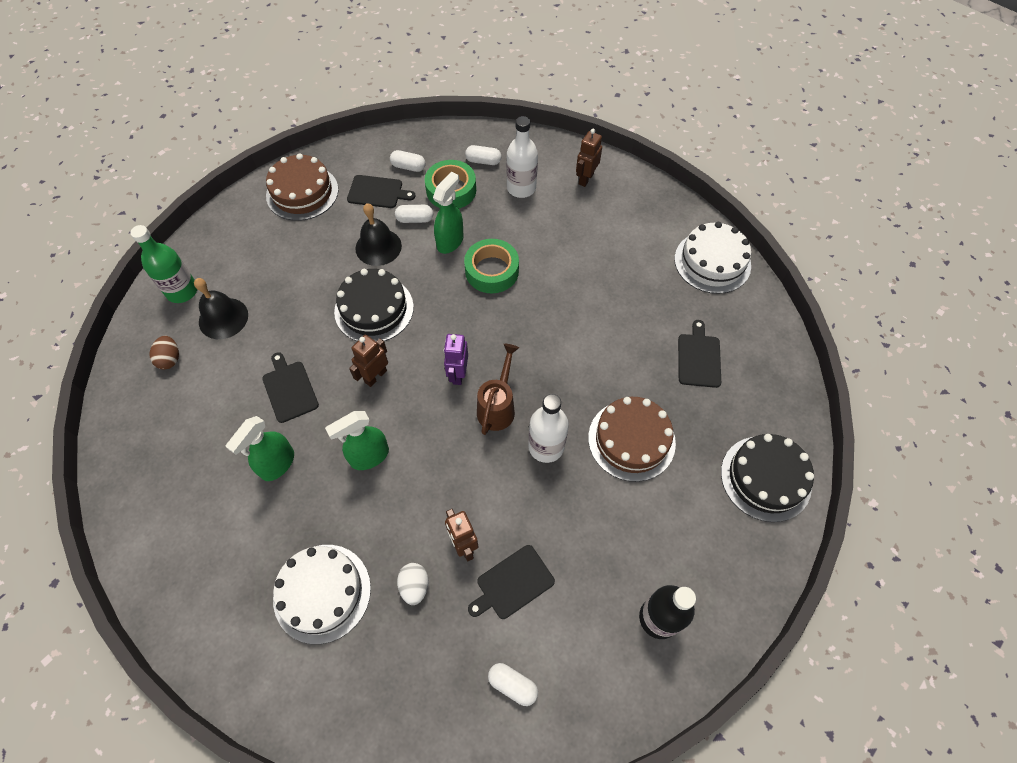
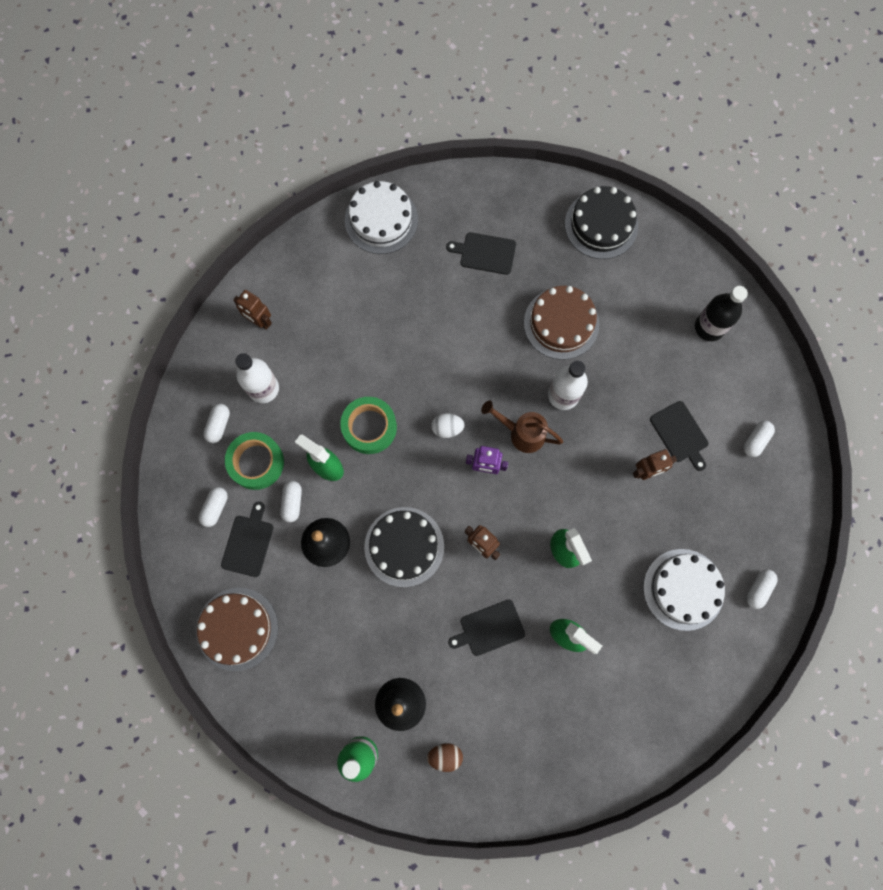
camera: 85 degrees left, 15 degrees up
(318, 690) = (758, 589): none -> white capsule
(414, 586) = (680, 512): white egg -> white egg (447, 428)

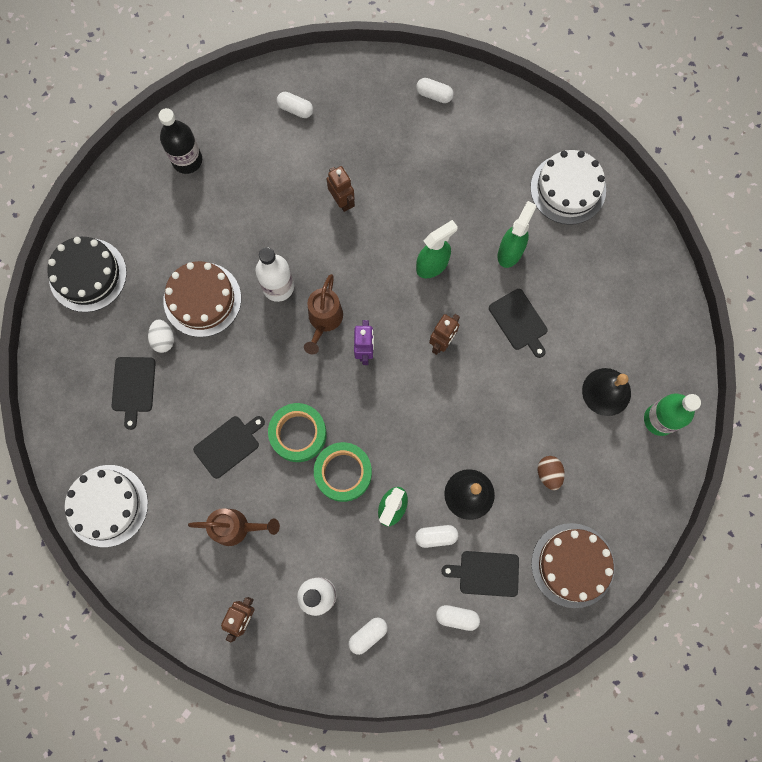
camera: 100 degrees left, 0 degrees up
(219, 425) = (368, 635): white capsule -> white capsule turned 45 degrees counterclockwise
(256, 462) = (401, 584): green tape -> green tape (298, 434)
(339, 325) = (236, 527): none -> brown watering can
(404, 546) = (458, 415): black cake -> none
(445, 755) = (641, 343): brown egg -> brown egg (548, 474)
(447, 428) = (331, 394): white egg -> white egg (163, 339)
(680, 434) = (300, 175): black cutting board -> black cutting board (228, 445)
(683, 589) = (447, 157): white cake -> white cake (568, 189)

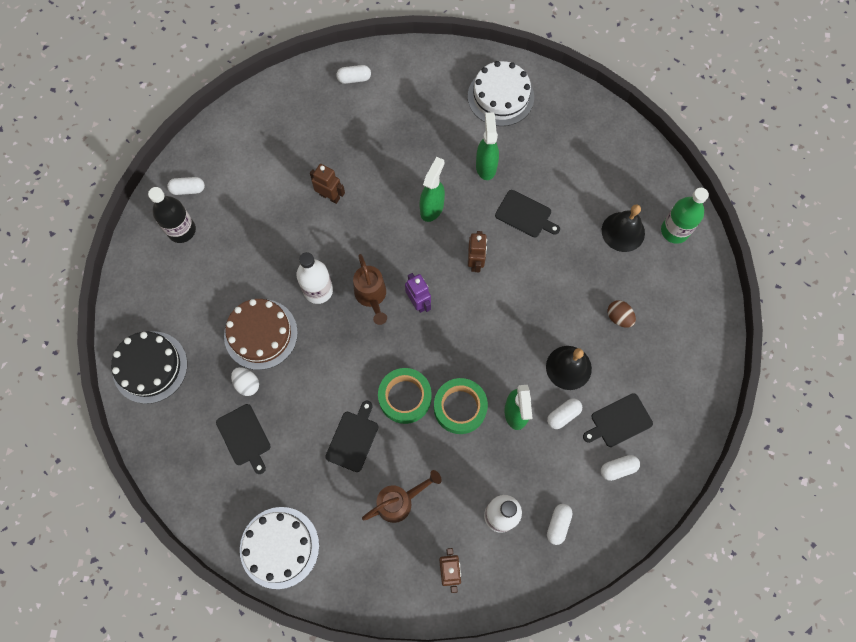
camera: 30 degrees left, 5 degrees down
(295, 109) = (248, 145): white capsule -> white capsule (188, 189)
(572, 565) = (679, 376): brown cake -> none

